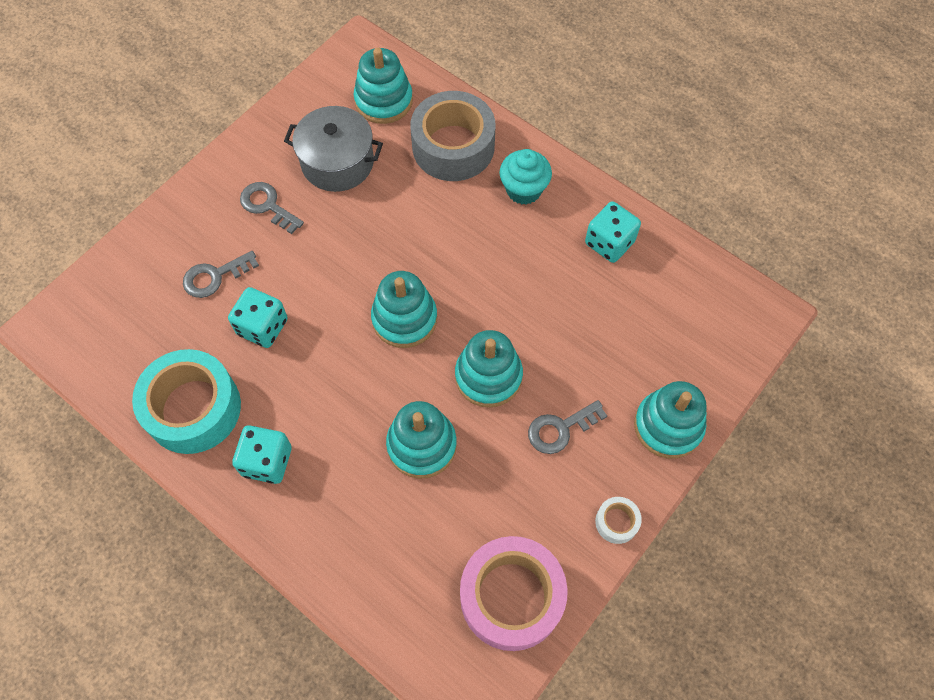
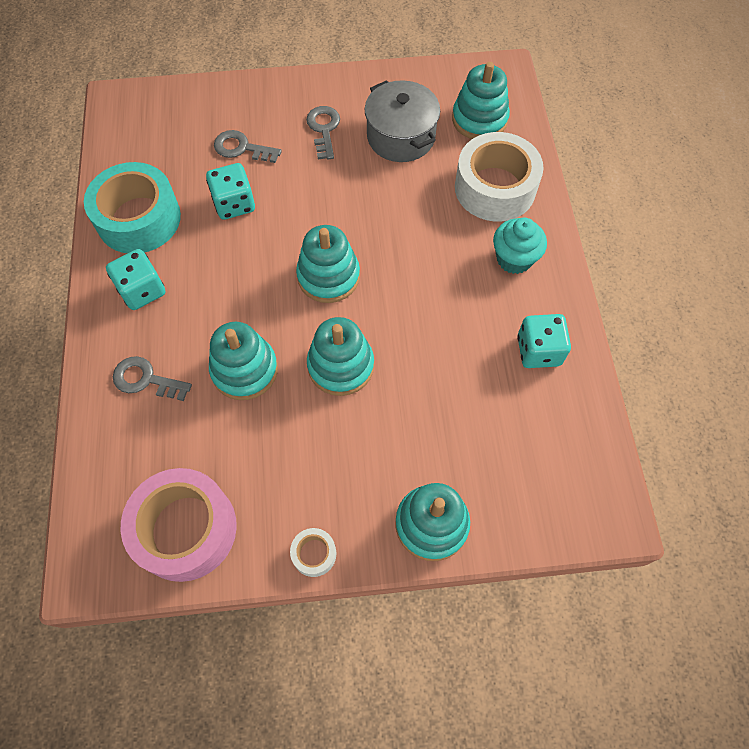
camera: 45 degrees right, 0 degrees up
(453, 147) = (495, 188): grey tape -> white tape
(560, 429) = (349, 449): grey key -> grey key (145, 379)

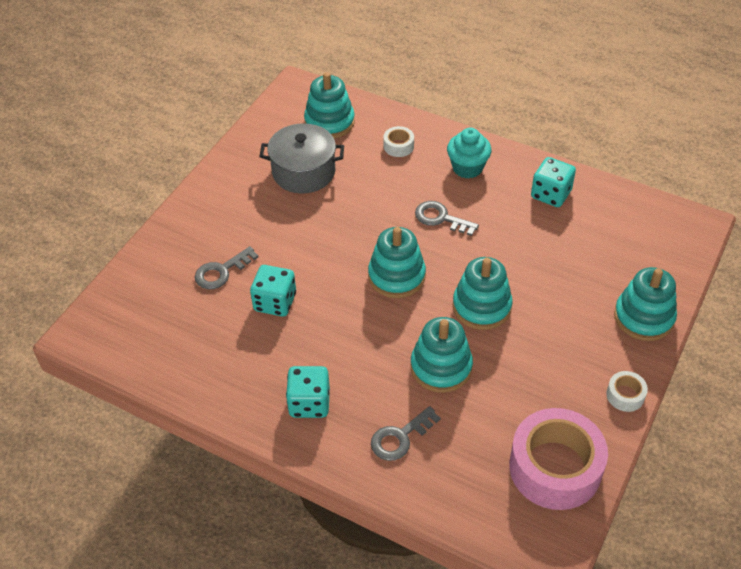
camera: 55 degrees left, 15 degrees down
(139, 219) = (231, 374): turquoise tape -> none
(324, 129) = (252, 212): grey key -> grey key (440, 218)
(495, 188) = (398, 146): white tape -> white tape, size x0.43

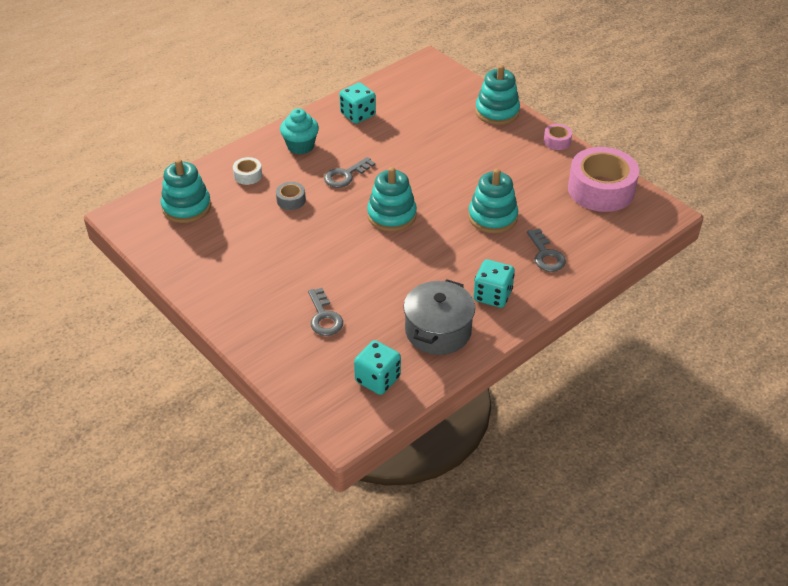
camera: 70 degrees left, 5 degrees down
(275, 302) = (379, 291): turquoise dice -> turquoise dice (377, 379)
(303, 172) = (237, 238): grey pot -> grey pot (438, 331)
(378, 190) = (291, 200): none -> grey tape
(481, 307) = (447, 181): turquoise stacking toy -> none
(625, 395) = (557, 141): white tape -> pink tape

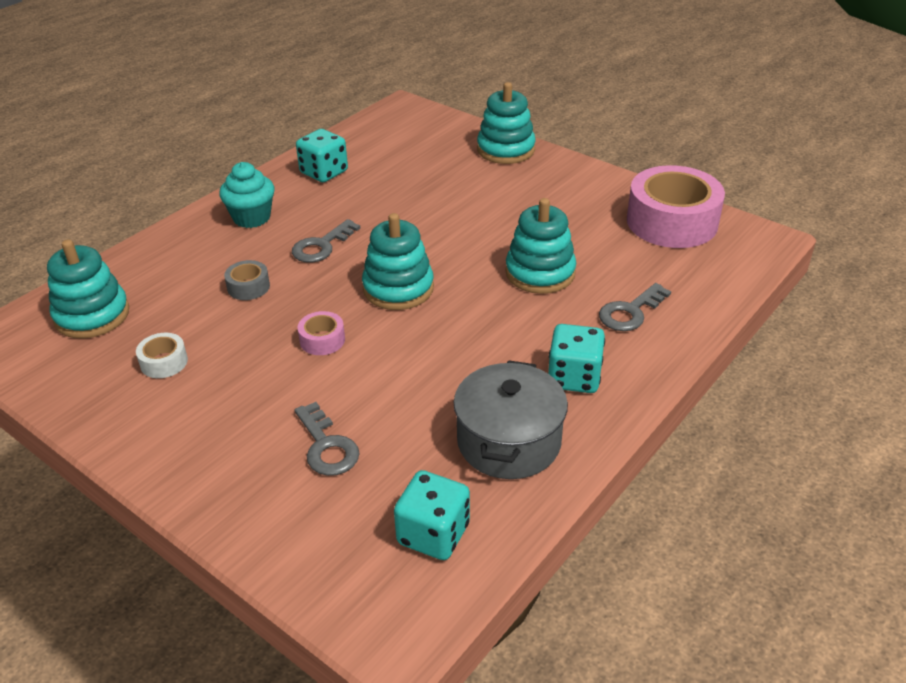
camera: 10 degrees left, 5 degrees down
(248, 175) = (181, 262): white tape -> white tape (164, 362)
(546, 255) = (630, 312): grey key -> grey key turned 75 degrees clockwise
(557, 141) = (593, 173): pink tape -> pink tape (322, 340)

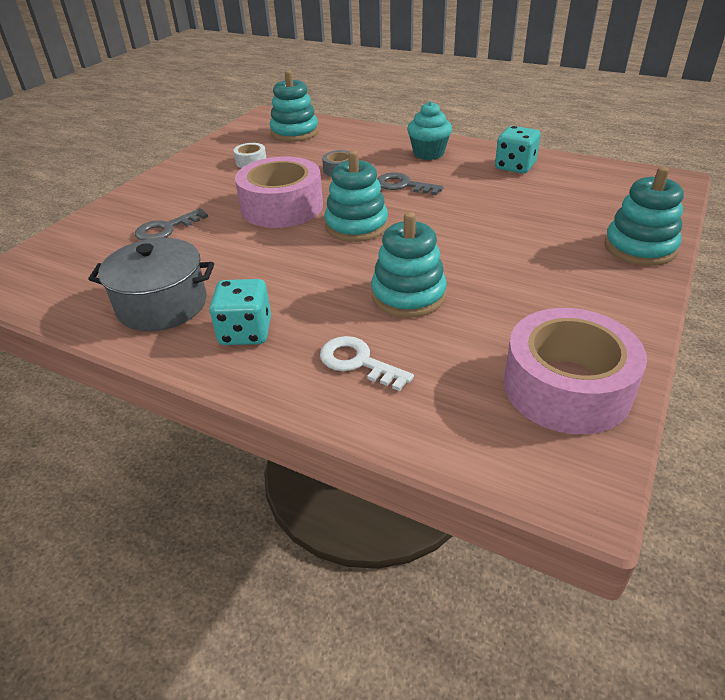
camera: 80 degrees right, 0 degrees up
(322, 340) = (282, 207): pink tape -> pink tape, size x2.31
(433, 534) = (71, 283): turquoise dice -> none
(630, 312) = (358, 362): grey key -> white key

